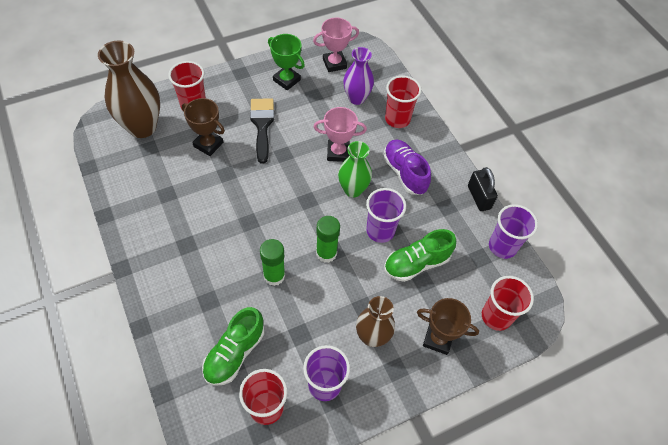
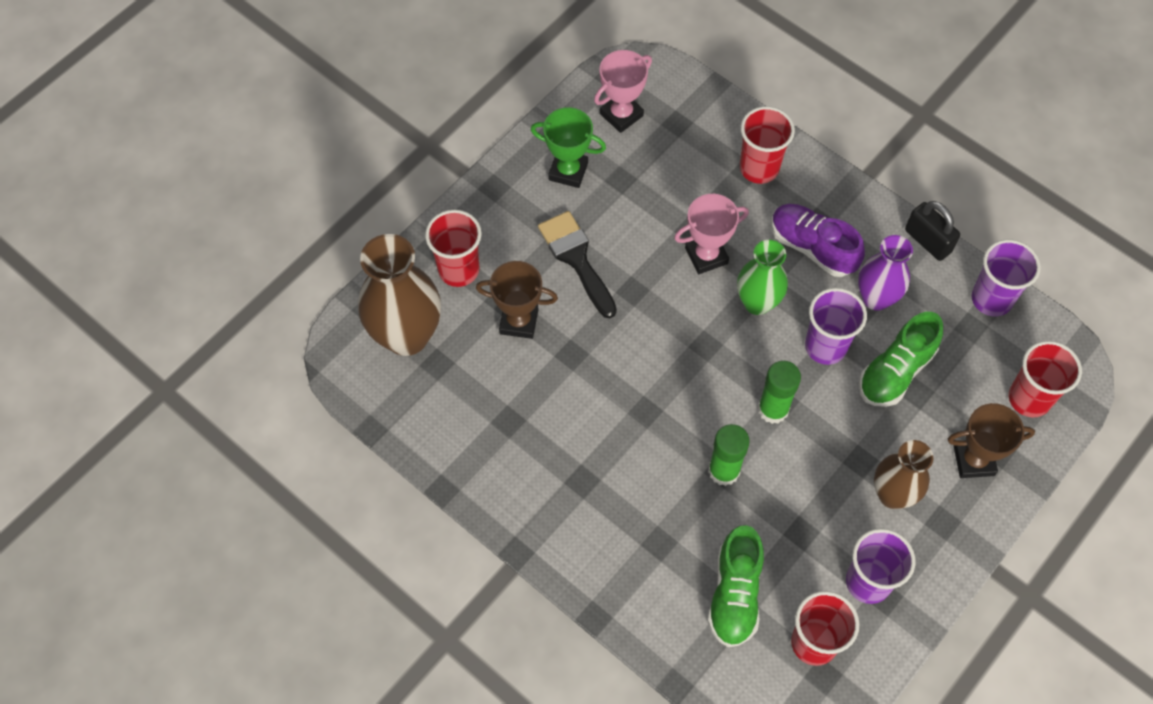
camera: 20 degrees left, 5 degrees up
(356, 98) = (684, 159): purple vase -> purple vase (876, 298)

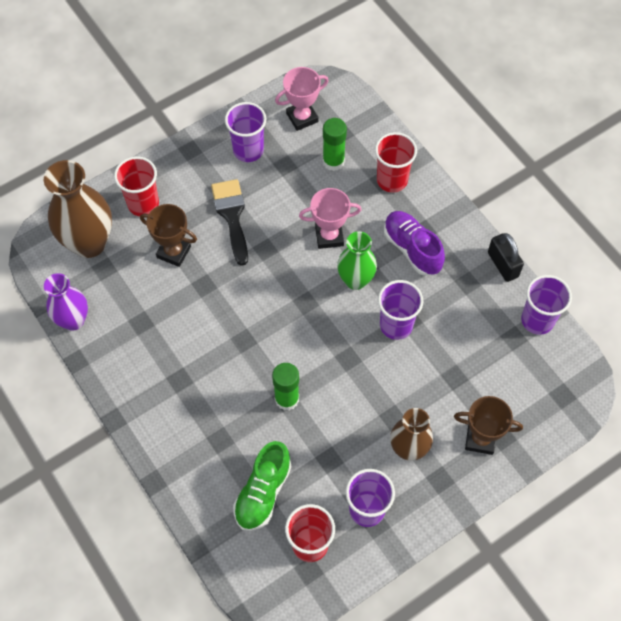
camera: 15 degrees right, 0 degrees up
(568, 171) = (248, 150): green trophy -> purple cup
(773, 409) = (340, 362): green glue stick -> green glue stick (333, 161)
(876, 298) = (447, 298): purple vase -> purple vase (73, 320)
(895, 371) = (443, 357): green shoe -> none
(1029, 398) = (540, 403): red cup -> none

